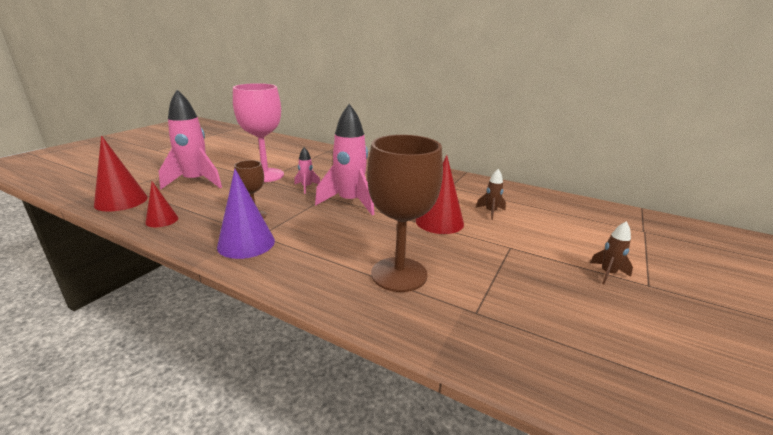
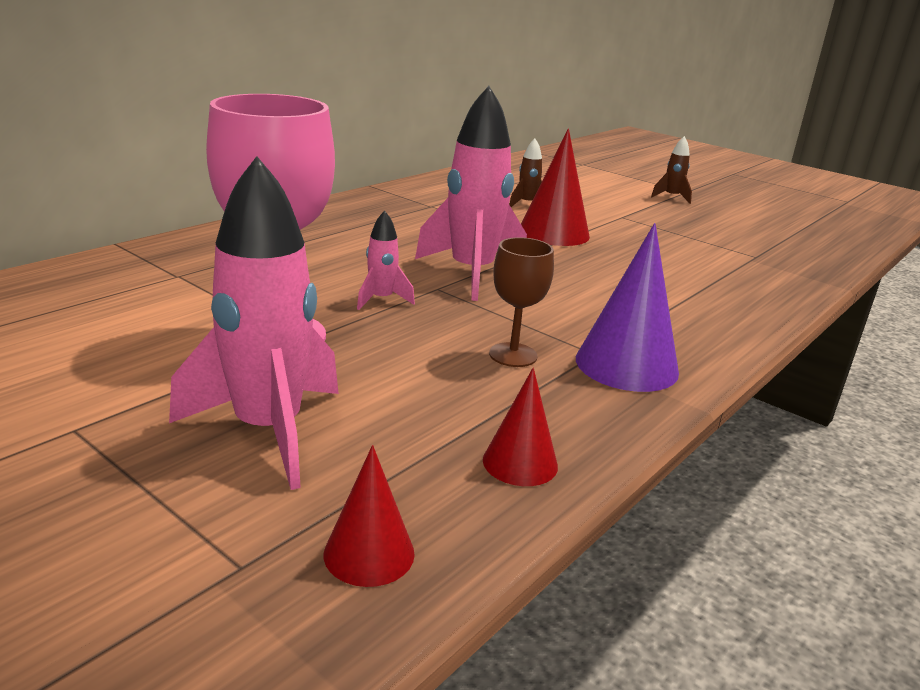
camera: 80 degrees left, 0 degrees up
(121, 201) = (369, 553): red cone -> red cone, size x0.58
(399, 274) = (695, 275): brown goblet -> none

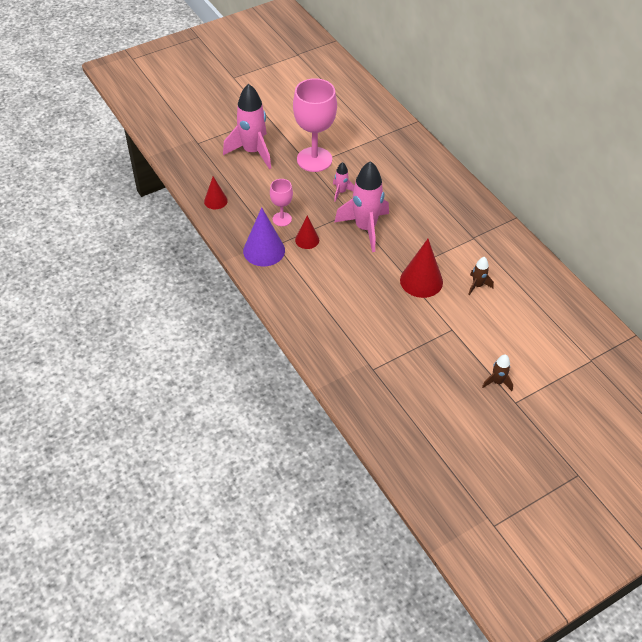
camera: 110 degrees right, 25 degrees up
(369, 553) = (192, 163): red cone -> red cone (307, 240)
(513, 355) = (282, 219): brown goblet -> pink goblet

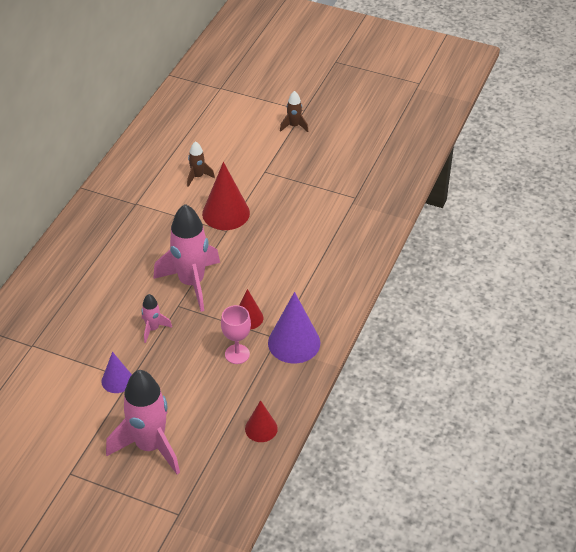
camera: 125 degrees left, 5 degrees down
(314, 159) = (117, 380): pink goblet -> purple cone

